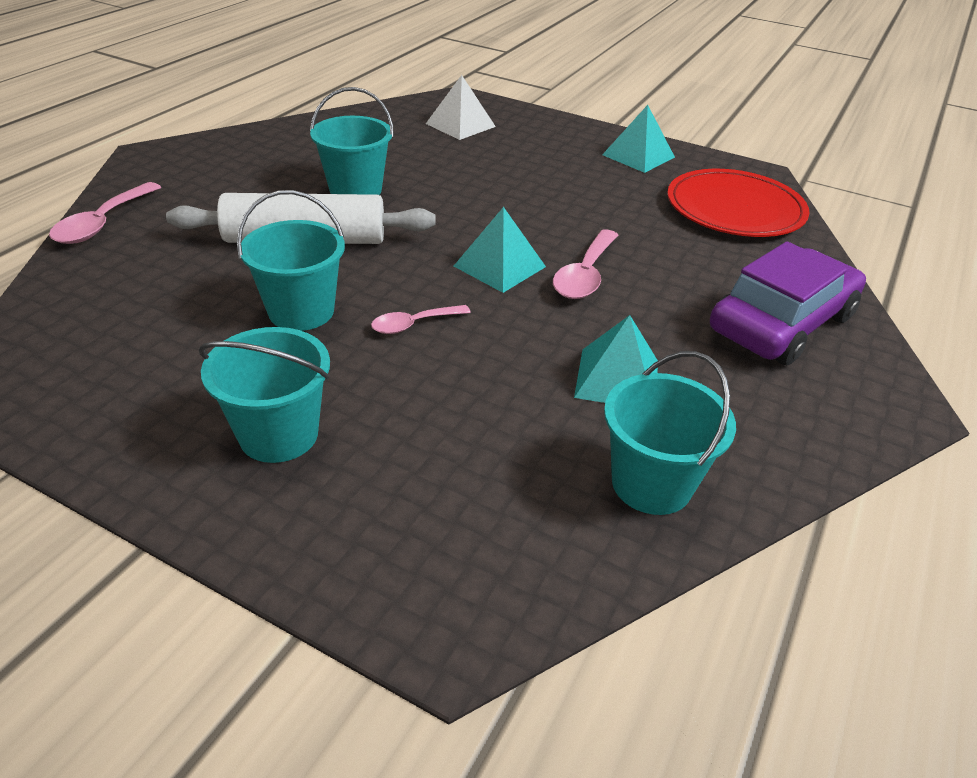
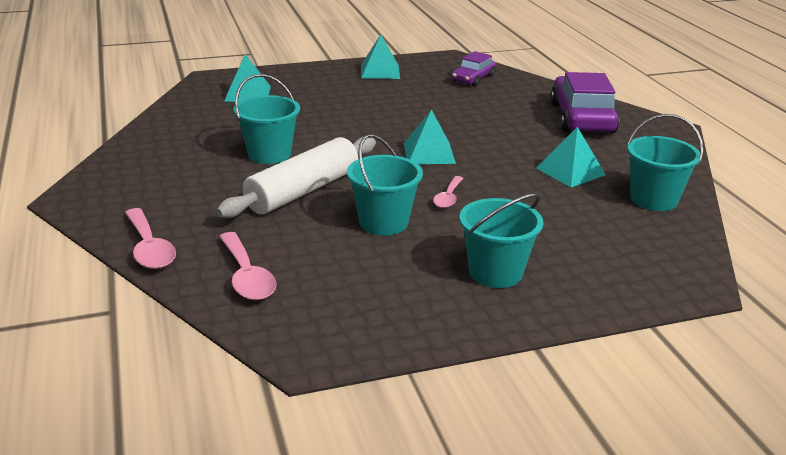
camera: 45 degrees left, 10 degrees down
(460, 125) = (248, 93): white pyramid -> turquoise pyramid
(585, 275) = (473, 138): pink spoon -> pink spoon (246, 276)
(735, 209) = (473, 78): red plate -> purple car

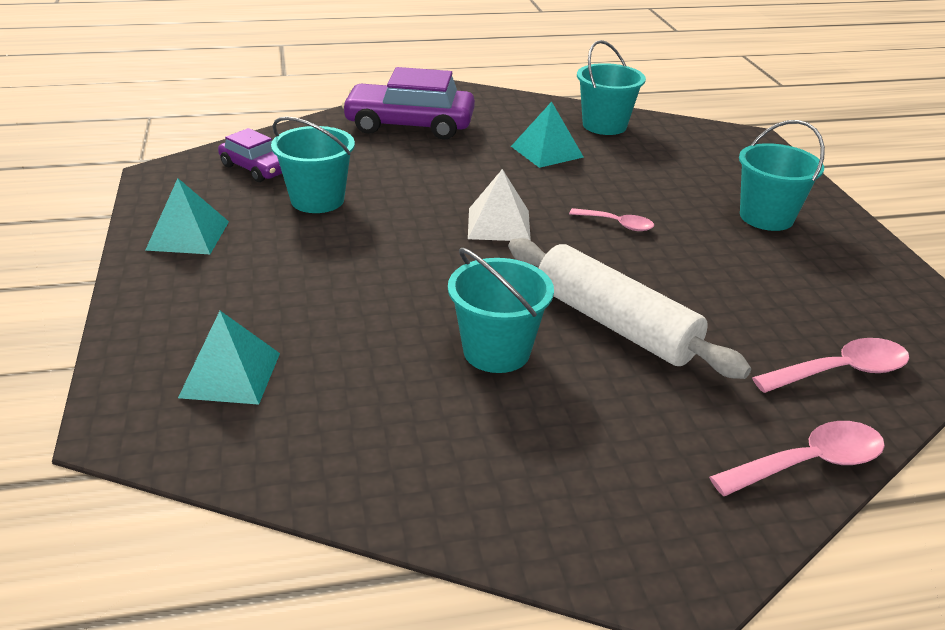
camera: 85 degrees left, 5 degrees up
(383, 222) = (685, 269): turquoise bucket -> turquoise bucket (317, 200)
(429, 153) = (499, 224): turquoise pyramid -> white pyramid

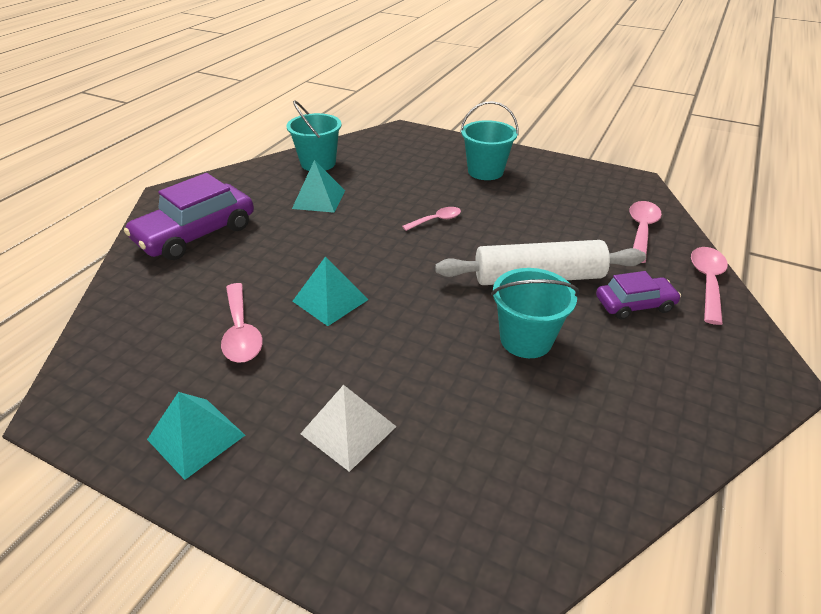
camera: 50 degrees left, 5 degrees up
(230, 374) = (438, 498): turquoise pyramid -> turquoise pyramid (330, 300)
(256, 168) = (141, 343): purple car -> purple car (634, 304)
(317, 200) = (241, 332): turquoise bucket -> pink spoon
(499, 224) = (382, 263): white pyramid -> white pyramid (348, 430)

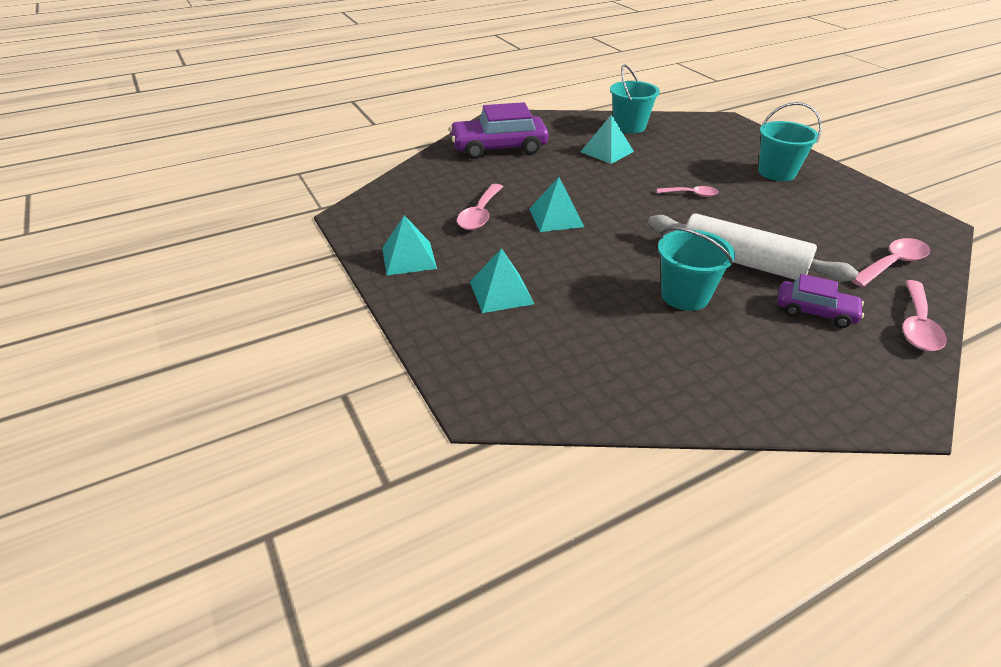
camera: 35 degrees right, 0 degrees up
(348, 430) = (501, 292): white pyramid -> turquoise pyramid
(707, 282) = (917, 325): pink spoon -> pink spoon turned 150 degrees clockwise

